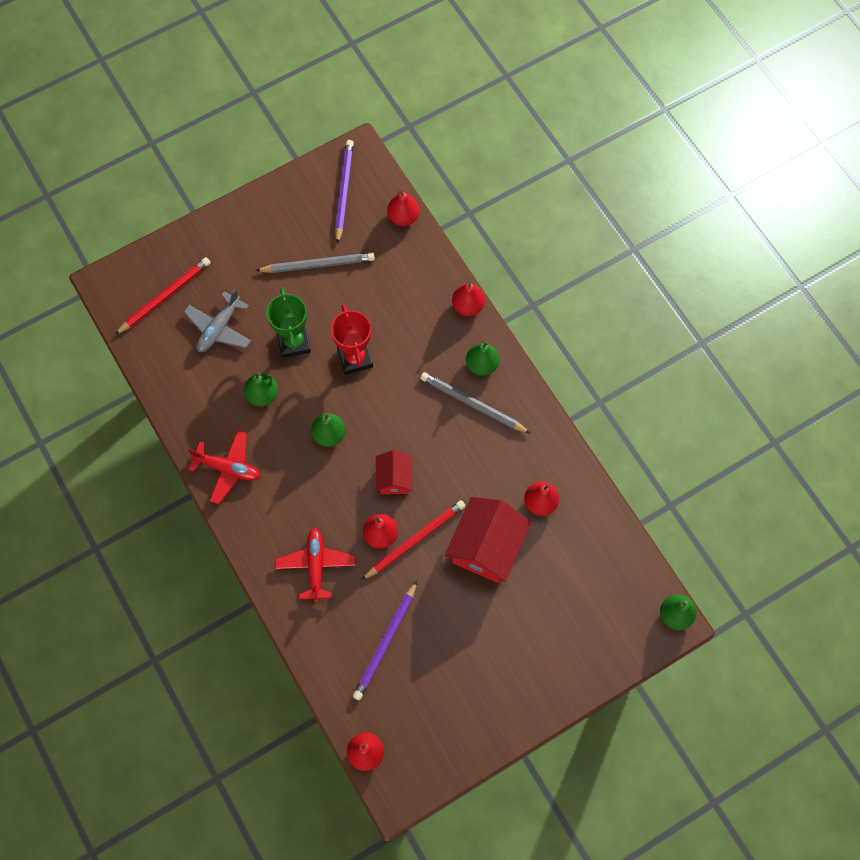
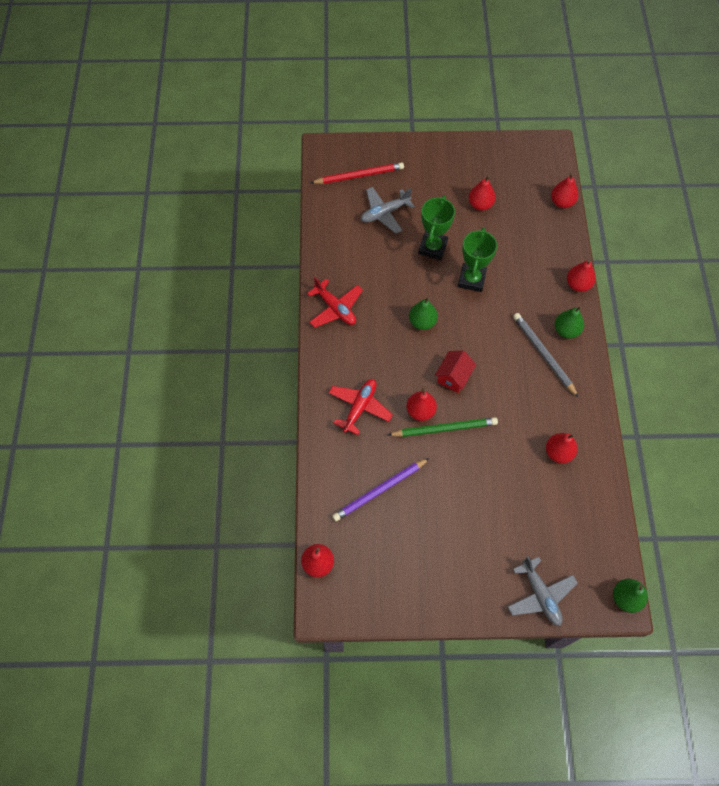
camera: 30 degrees right, 5 degrees down
(262, 395) = (389, 272): green pear -> none
(318, 264) = (480, 205): grey pencil -> red pear
(343, 191) = (527, 166): purple pencil -> none
(355, 358) = (471, 279): red trophy -> green trophy
(415, 540) = (444, 428): red pencil -> green pencil
(486, 547) = (497, 463): red house -> none
(596, 658) = (540, 595): none -> grey plane

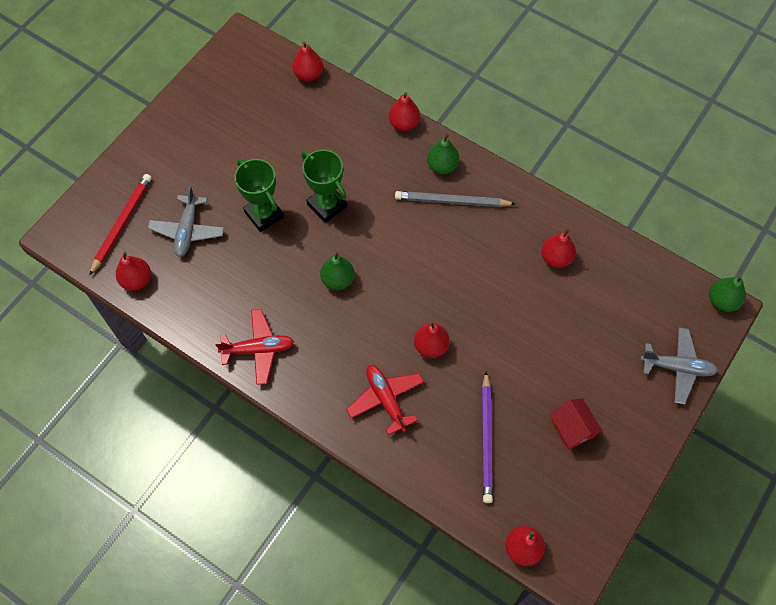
camera: 55 degrees left, 0 degrees up
(444, 428) = (464, 337): green pencil -> none
(453, 377) = (417, 292): red house -> red house (572, 429)
(480, 205) = (252, 141): red pear -> red pear (137, 280)

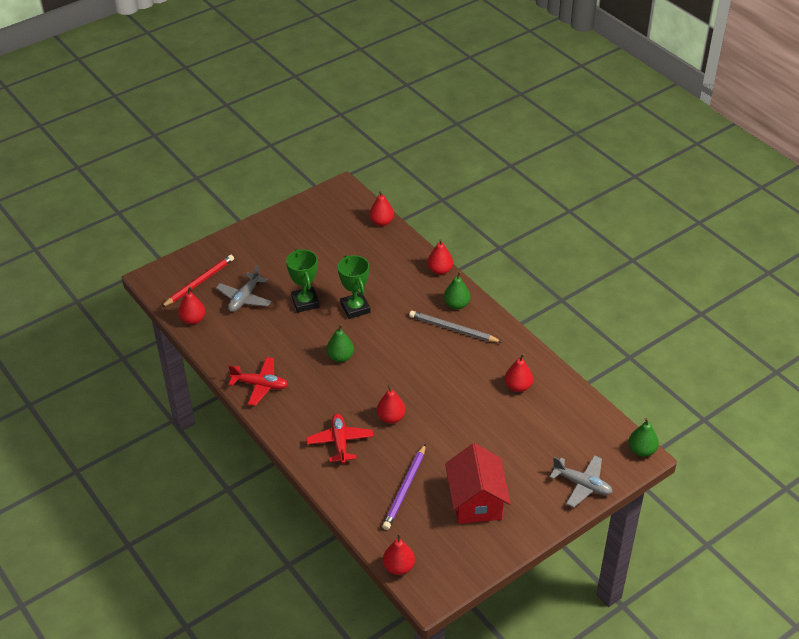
camera: 20 degrees right, 20 degrees down
(572, 429) = (476, 501): red house -> red house, size x1.76

